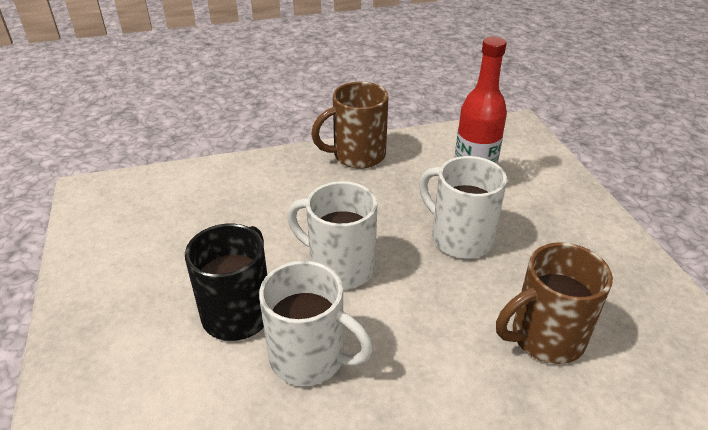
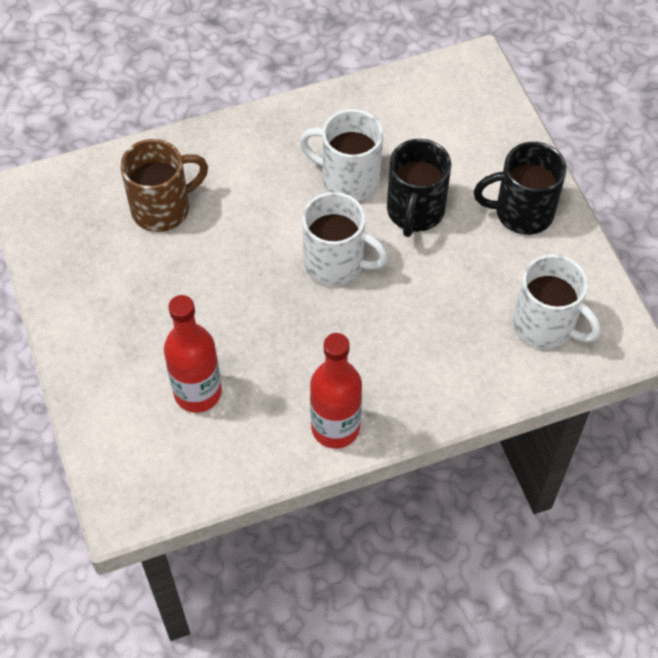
camera: 175 degrees right, 20 degrees up
(115, 303) = (521, 212): none -> black mug
(357, 155) = (335, 428): brown mug -> red bottle
(459, 238) = (221, 306): white mug -> white mug (546, 325)

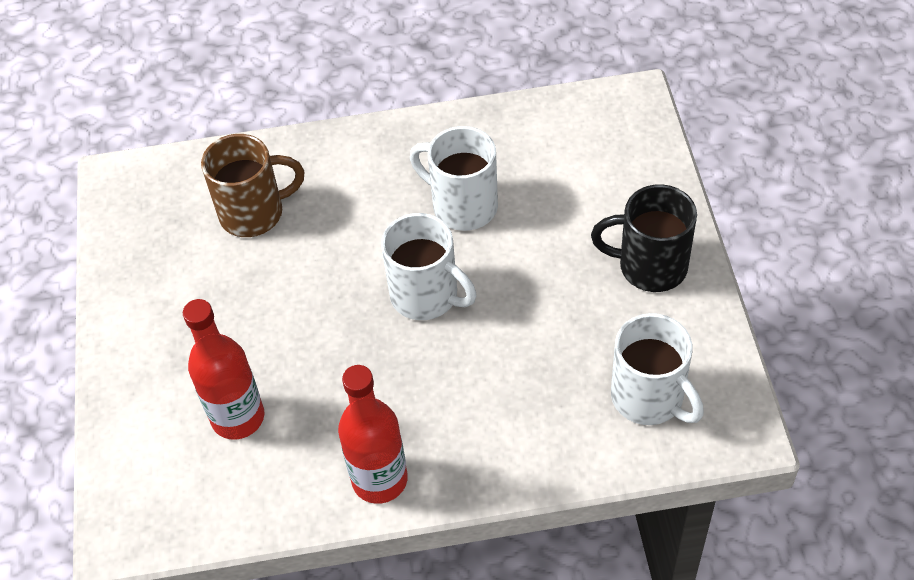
camera: 15 degrees right, 5 degrees down
(415, 212) = (528, 250): black mug -> none

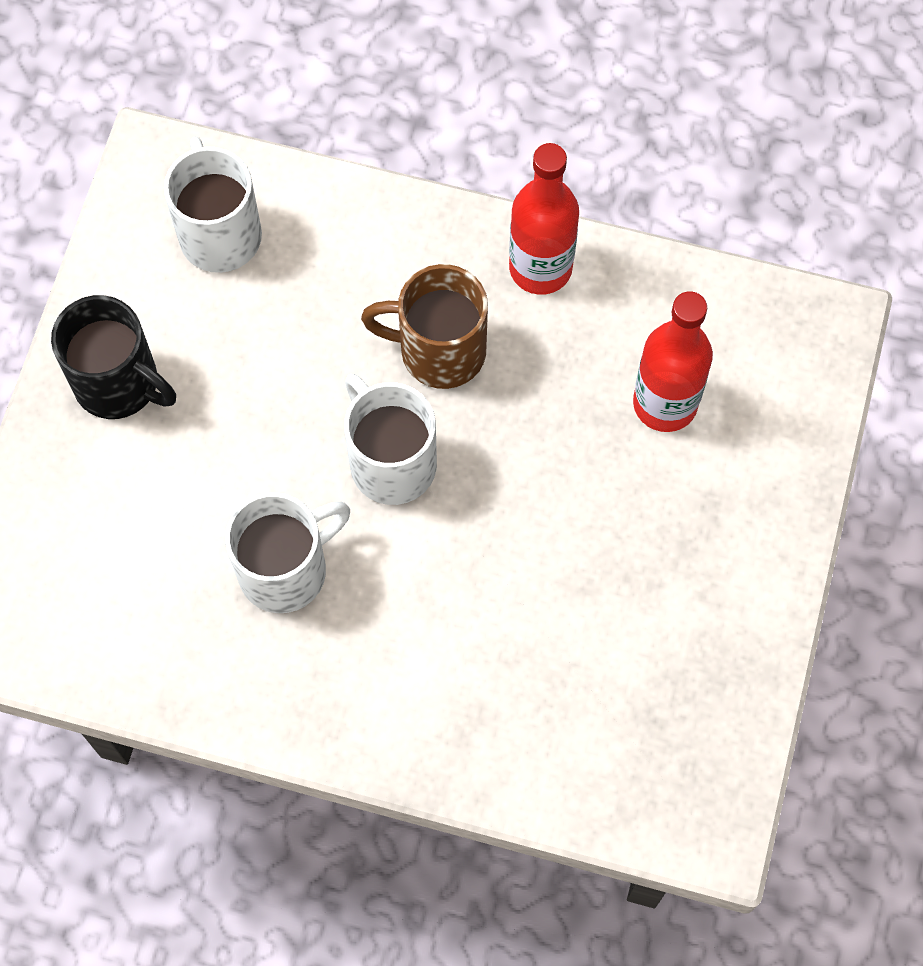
camera: 160 degrees left, 15 degrees up
(254, 213) = (549, 683): brown mug -> brown mug (439, 351)
(462, 206) = (286, 569): white mug -> white mug turned 90 degrees counterclockwise

